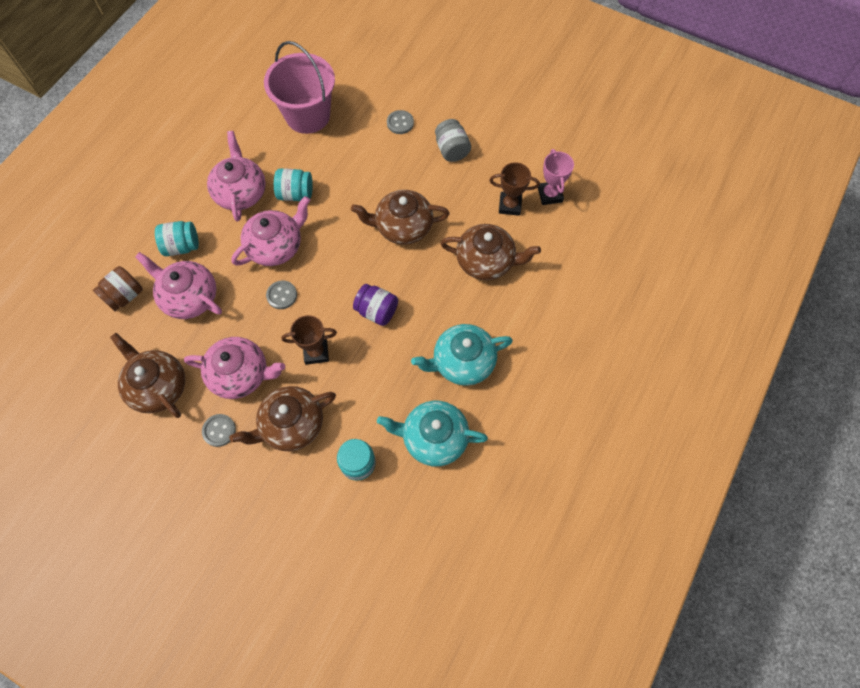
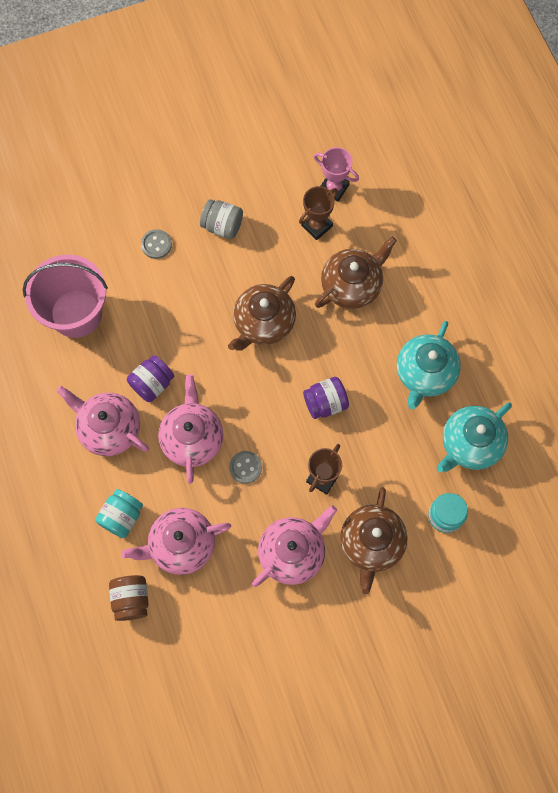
camera: 50 degrees left, 5 degrees up
(158, 386) = (247, 628): brown teapot -> none
(219, 430) = (330, 604): grey button -> none
(295, 194) = (152, 384): turquoise jar -> purple jar

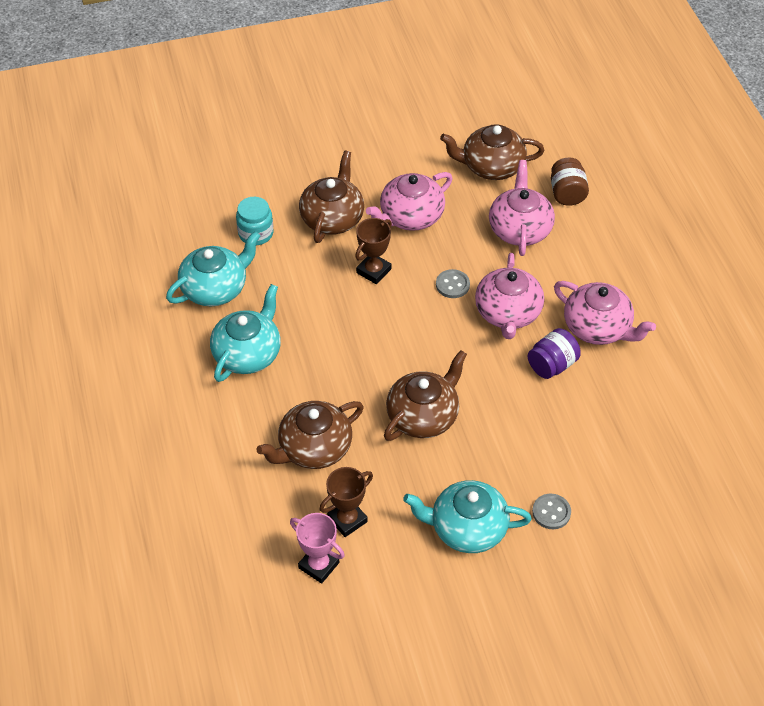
camera: 175 degrees left, 20 degrees down
(76, 313) = (644, 442): pink bucket -> none
(121, 517) = (579, 254): turquoise jar -> none
(181, 545) = (519, 229): pink teapot -> pink teapot turned 75 degrees counterclockwise
(211, 632) = (491, 167): none -> brown teapot
(222, 226) = (467, 528): grey jar -> turquoise teapot
(325, 403) = (362, 334): purple jar -> none

